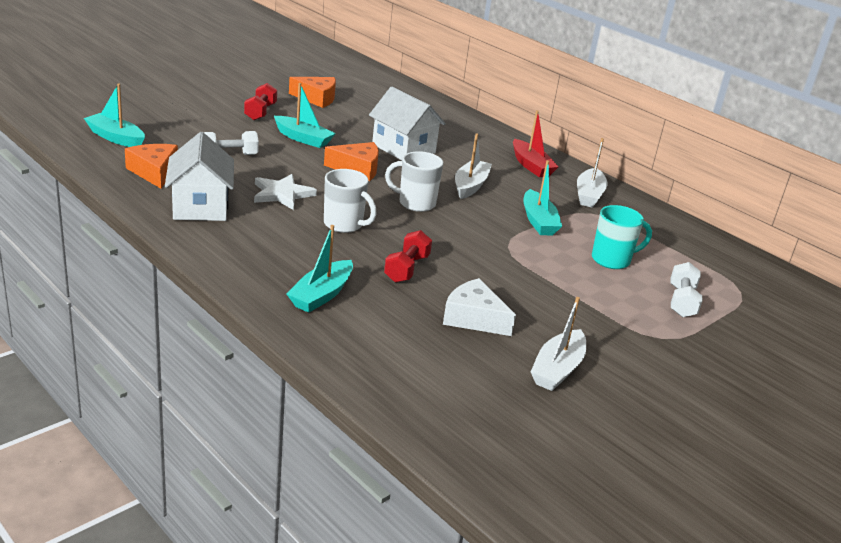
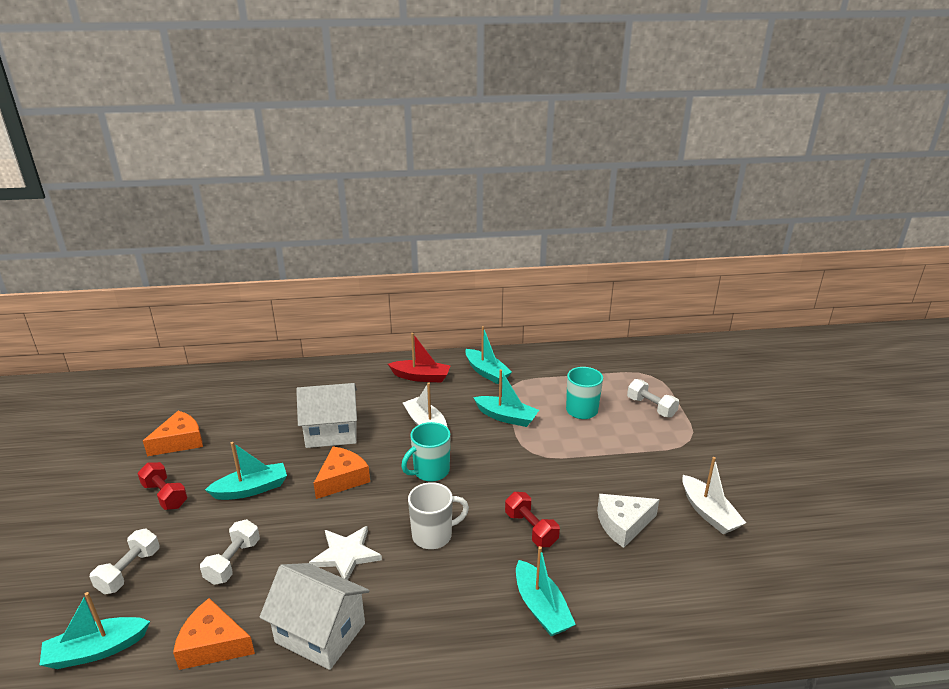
camera: 50 degrees left, 0 degrees up
(184, 125) = (129, 571): none -> white dumbbell
(415, 203) = (430, 471): white mug -> turquoise mug
(589, 195) = (486, 372): white boat -> turquoise boat

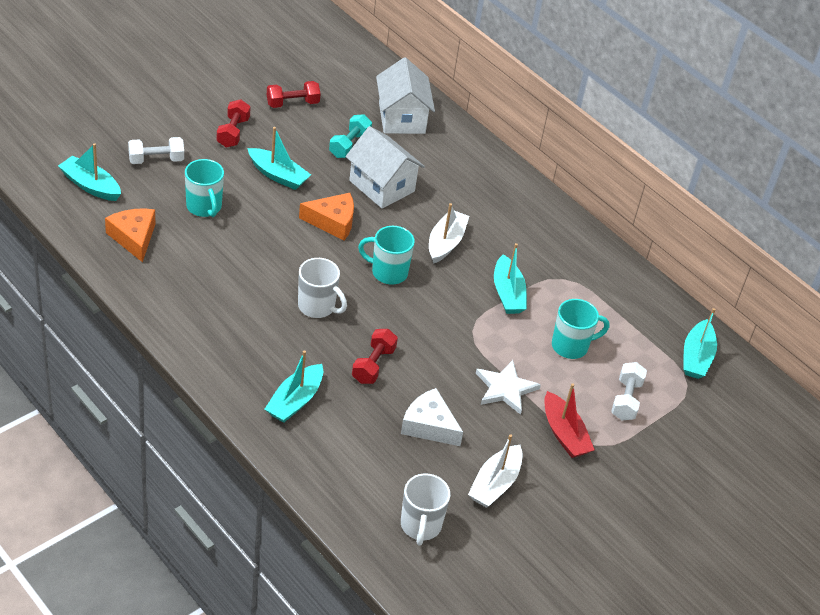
camera: 50 degrees right, 15 degrees up
(180, 441) = (292, 103): orange cheese -> red dumbbell
(233, 561) = (204, 207): white dumbbell -> turquoise mug
(267, 430) = (349, 145): none -> turquoise dumbbell
(320, 632) = (182, 286): white house -> white house (402, 118)
(346, 554) = (258, 265): white star -> white star (505, 388)
(421, 377) = (513, 207): red boat -> red boat (564, 434)
(486, 372) = (566, 251): turquoise boat -> turquoise boat (696, 357)
(741, 583) = (420, 526): none -> white mug

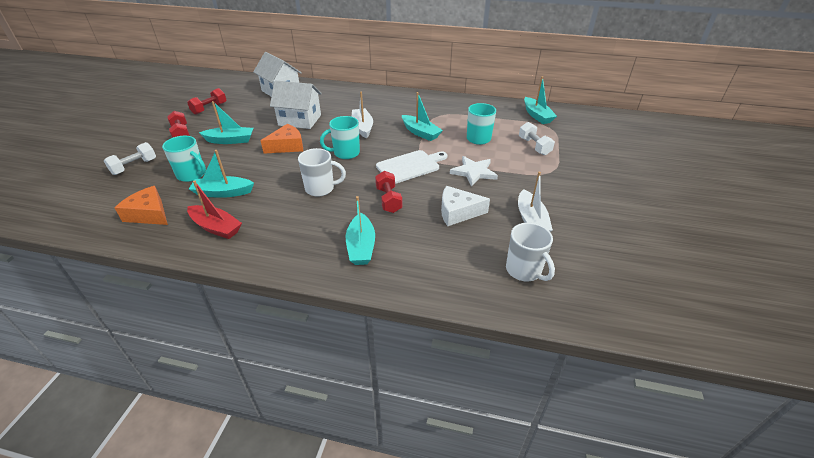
camera: 30 degrees left, 5 degrees down
(91, 186) = (89, 201): turquoise boat -> turquoise boat (223, 193)
(349, 145) = (262, 112): turquoise dumbbell -> none
(442, 336) = (410, 166): none -> white cutting board
(564, 434) = (529, 176): red boat -> red boat (216, 227)

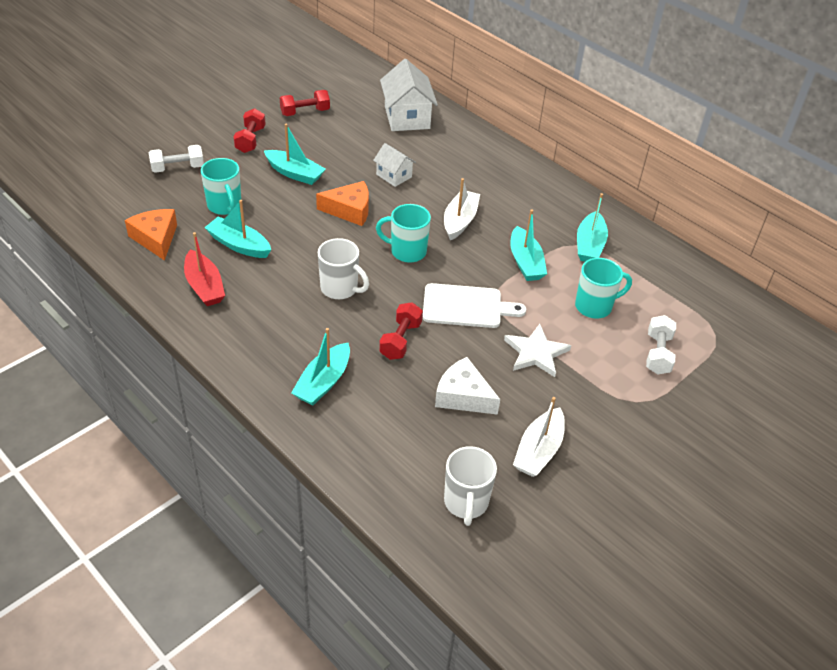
camera: 30 degrees right, 5 degrees up
(300, 120) = (394, 176): white house -> white house, size x0.57
(537, 115) = (718, 307): turquoise boat -> turquoise boat (589, 245)

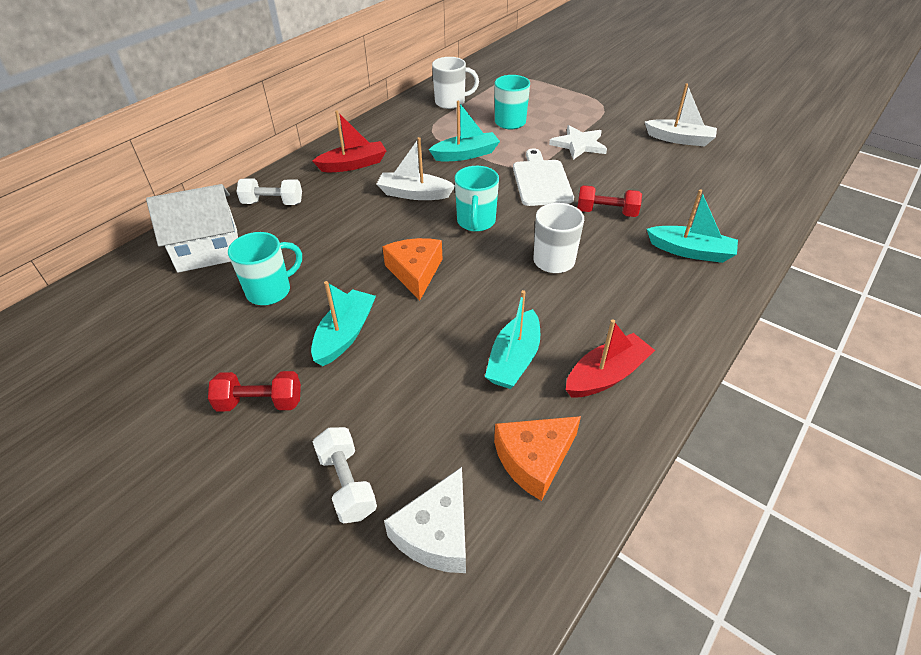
camera: 95 degrees left, 0 degrees up
(225, 206) = (435, 394): turquoise mug -> turquoise mug (270, 291)
(305, 112) = (183, 352): red dumbbell -> none
(394, 176) = (339, 246): white house -> none
(463, 396) = (650, 174): white cheese -> white cheese (436, 533)
(466, 503) = (753, 165): white mug -> white mug (451, 102)
(516, 189) = (353, 164): none -> red boat
(589, 245) = (430, 125): turquoise boat -> none
(658, 354) = (549, 97): white dumbbell -> white dumbbell (273, 203)

